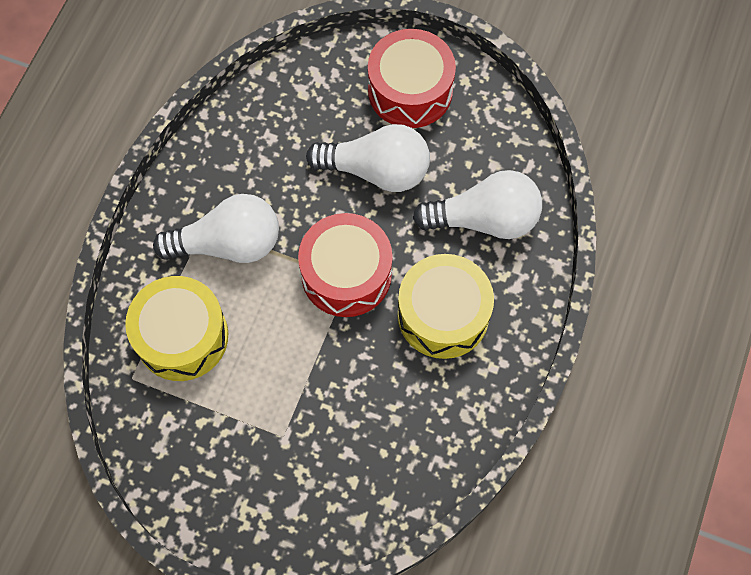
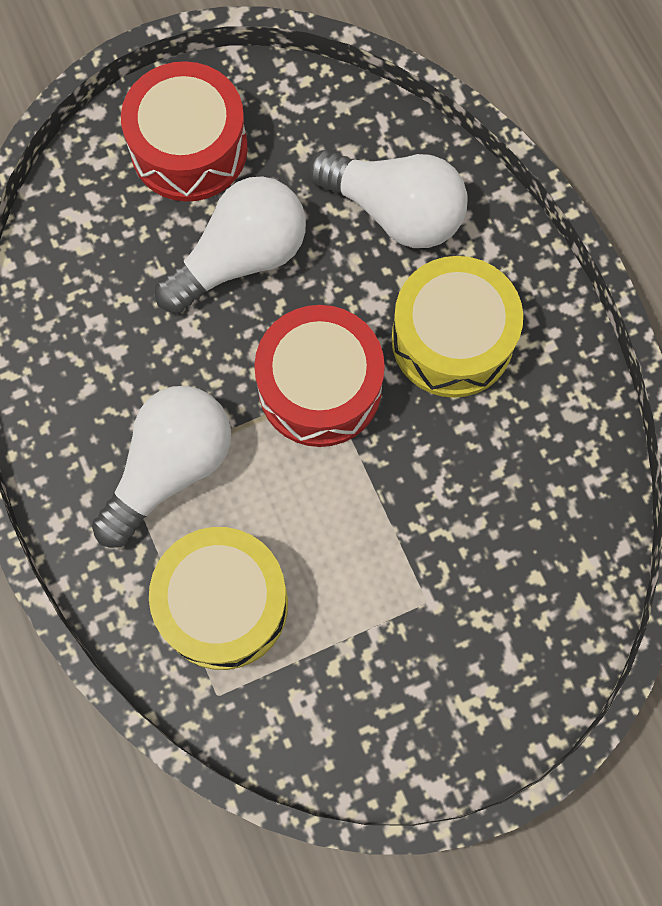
camera: 45 degrees left, 5 degrees up
(484, 219) = (395, 211): white light bulb -> white light bulb turned 75 degrees clockwise

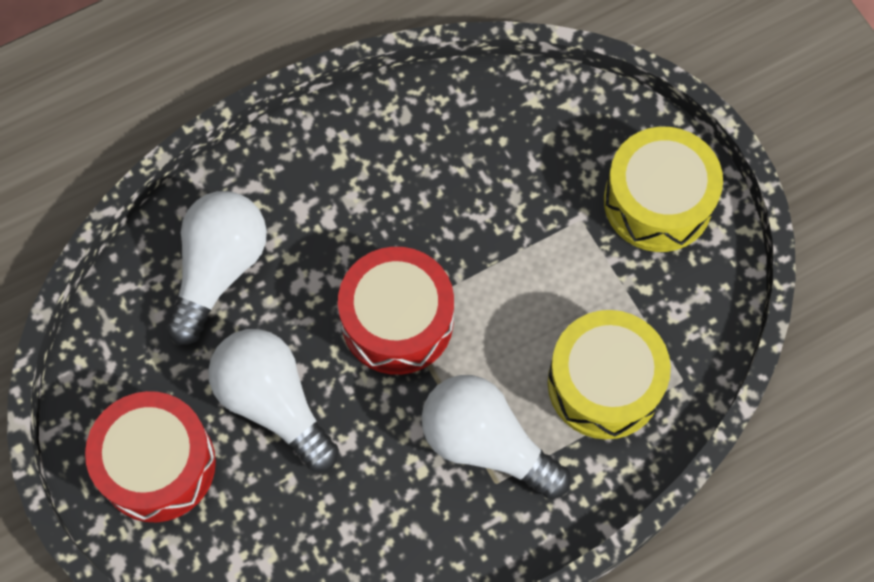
camera: 95 degrees left, 5 degrees down
(452, 339) = (343, 213): yellow drum -> yellow drum (658, 201)

